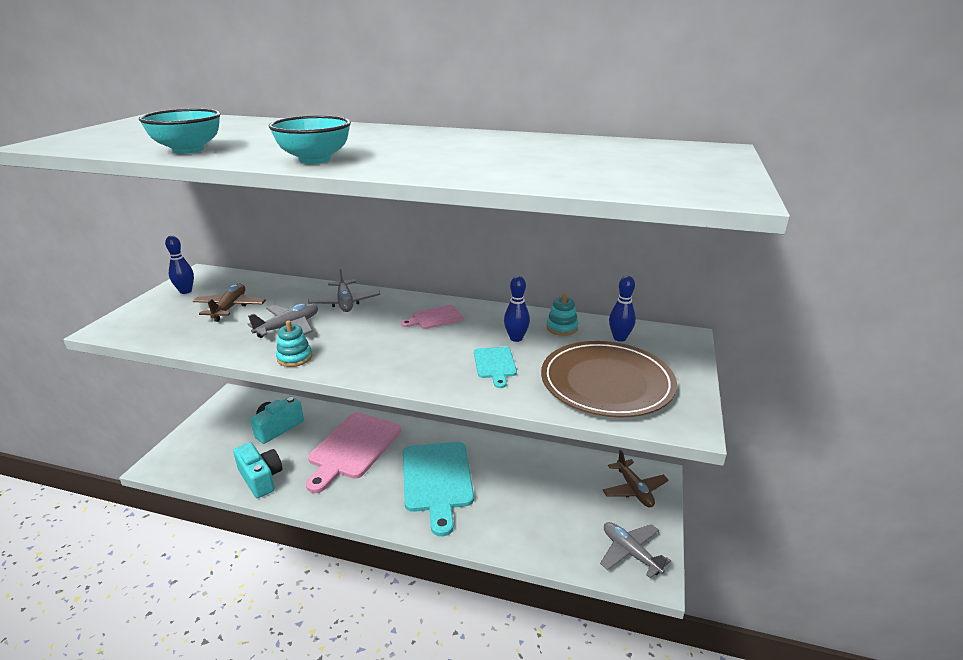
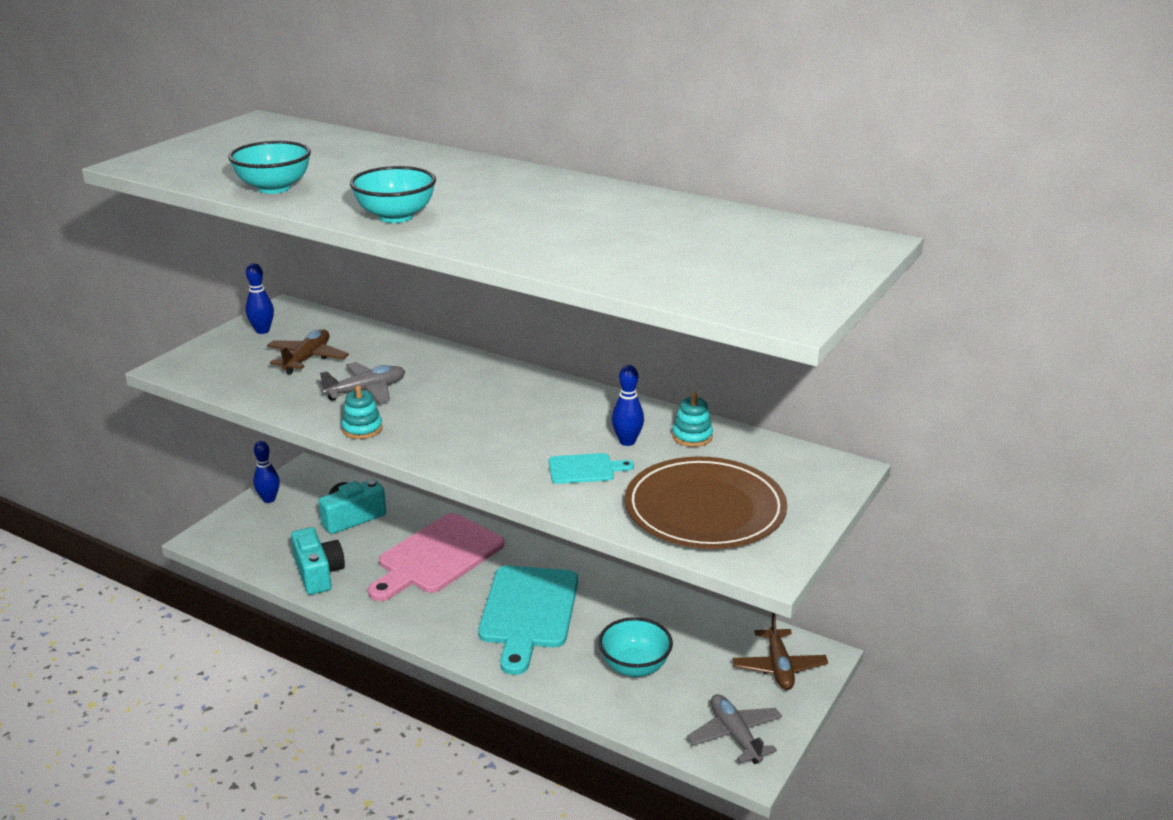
camera: 15 degrees right, 0 degrees up
(345, 302) = (442, 369): grey plane -> none
(435, 318) = (542, 403): pink cutting board -> none
(495, 364) = (584, 469): turquoise cutting board -> turquoise cutting board turned 105 degrees counterclockwise
(533, 510) = (634, 667): none -> turquoise bowl
(619, 338) = (757, 459): blue bowling pin -> blue bowling pin (269, 499)

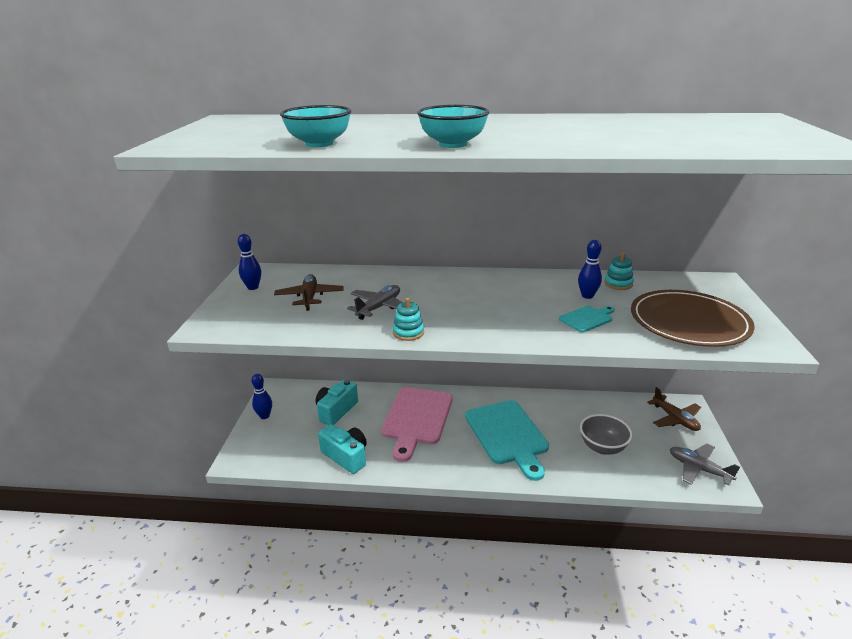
camera: 25 degrees left, 0 degrees up
(634, 667) = (602, 447): turquoise bowl -> grey bowl

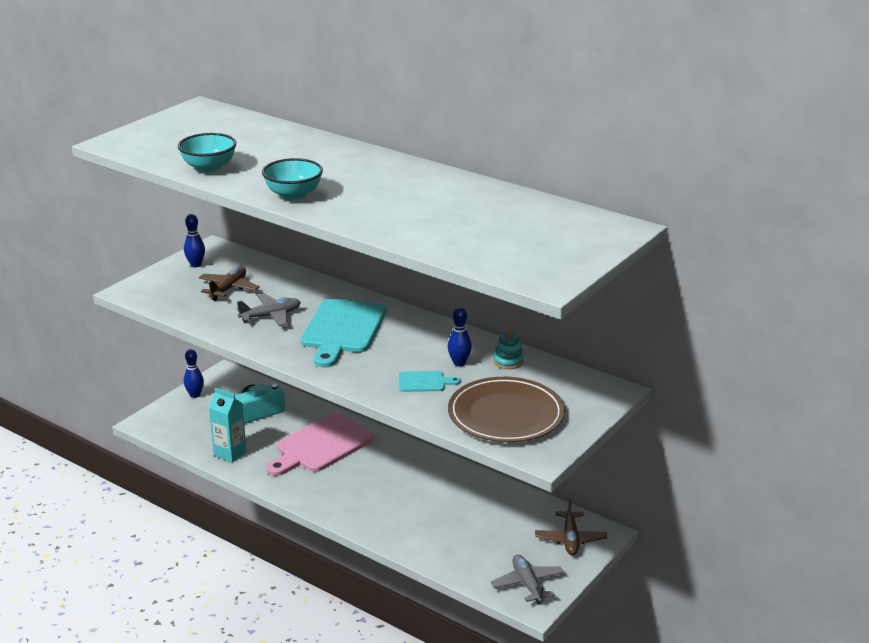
camera: 30 degrees right, 0 degrees up
(346, 456) = (230, 453): turquoise camera -> turquoise carton
(408, 332) = (265, 345): turquoise stacking toy -> none
(507, 435) = (386, 489): turquoise cutting board -> turquoise cutting board (342, 329)
(602, 447) = (461, 533): grey bowl -> none

